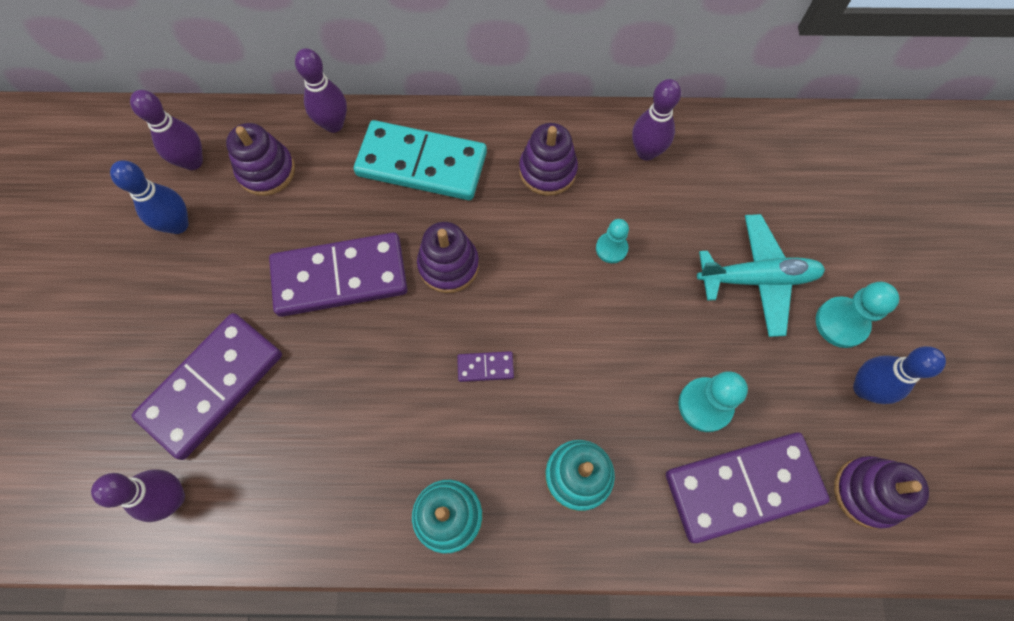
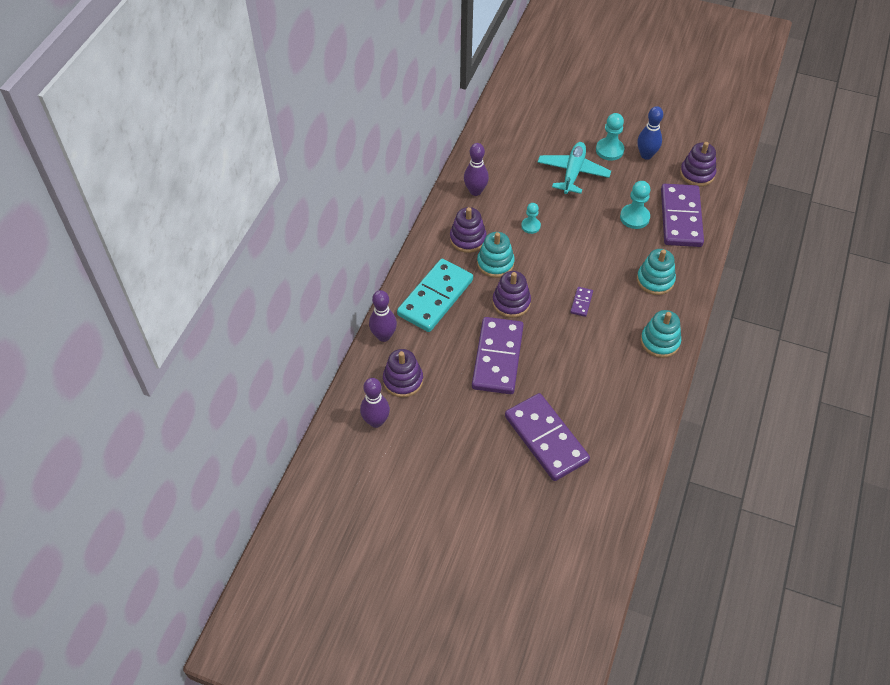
camera: 70 degrees left, 15 degrees down
(173, 498) = (610, 471): purple bowling pin -> none
(178, 225) = (423, 438): blue bowling pin -> none
(515, 221) = (495, 263): none -> turquoise stacking toy

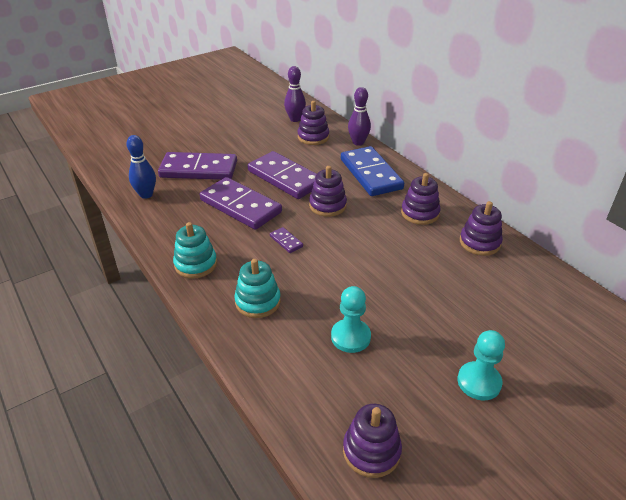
camera: 125 degrees right, 15 degrees down
(435, 297) = (370, 174): turquoise domino -> blue domino
(475, 191) = (479, 242): purple bowling pin -> purple stacking toy
(495, 263) = (377, 215): turquoise stacking toy -> none
(530, 226) = (404, 255): turquoise pawn -> none
(573, 173) = (459, 325): turquoise plane -> none
(646, 155) = (445, 416): blue bowling pin -> blue bowling pin (146, 195)
(681, 218) = (314, 378): purple domino -> purple domino (240, 206)

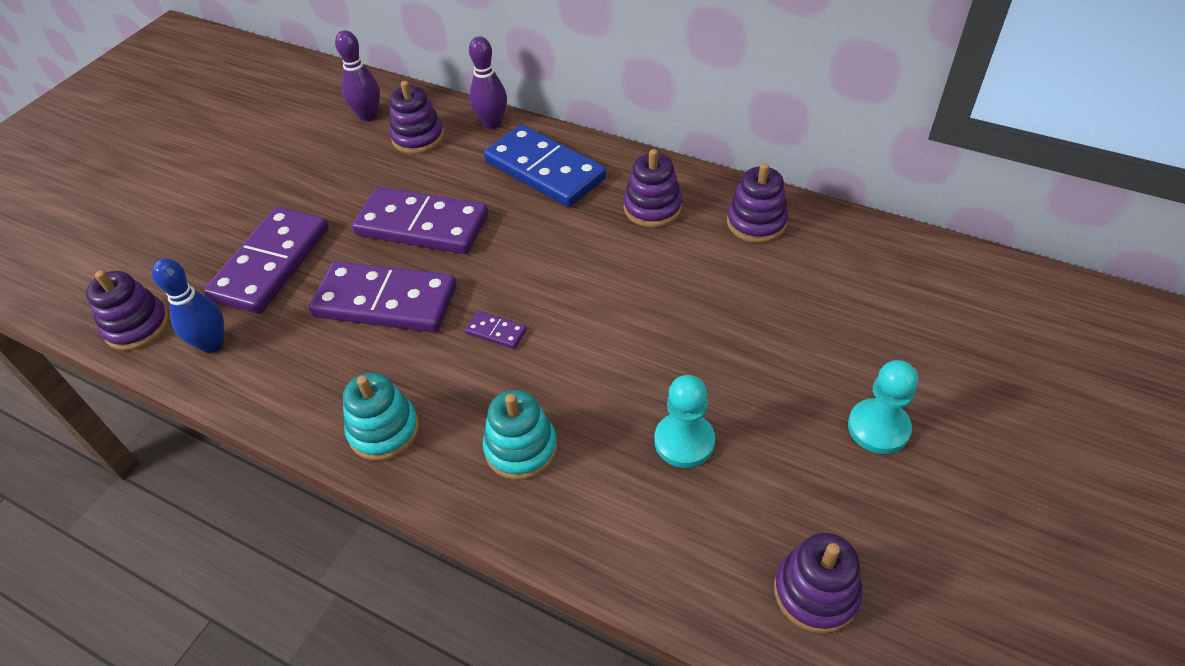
camera: 25 degrees left, 10 degrees up
(198, 169) = (271, 263): purple domino -> purple domino turned 45 degrees counterclockwise
(327, 205) = (517, 247): purple stacking toy -> purple stacking toy (137, 326)

